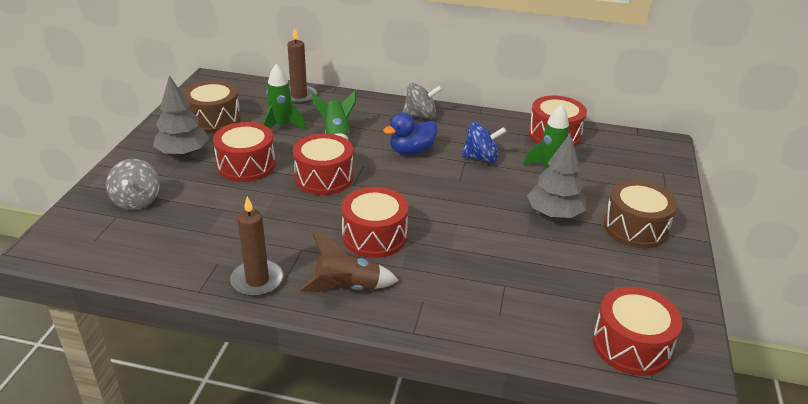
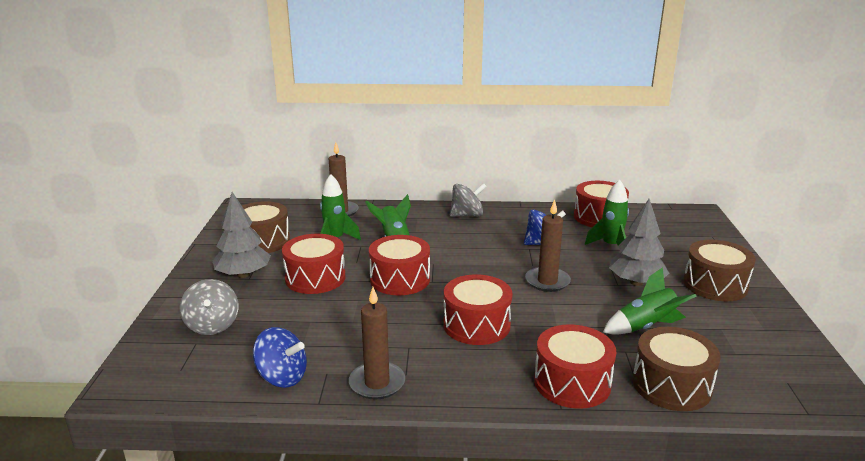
camera: 10 degrees left, 10 degrees down
(177, 261) = (282, 377): none -> blue spinning top
(347, 288) = (473, 376): brown rocket -> none
(411, 151) = (474, 246): blue duck -> none
(465, 200) = (547, 281): none -> brown candle
(531, 327) = (671, 385): none -> brown drum
(538, 263) = (646, 327): none -> green rocket
(631, 345) = (772, 387): red drum -> red drum (572, 382)

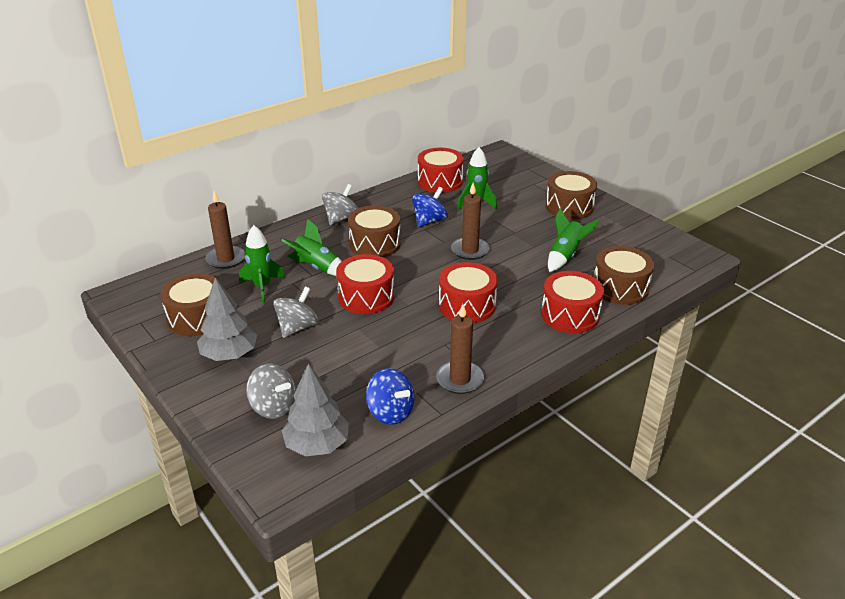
camera: 40 degrees left, 10 degrees up
(282, 377) = (390, 412): blue spinning top -> blue spinning top turned 60 degrees clockwise
(315, 278) = (297, 327): red drum -> grey spinning top
(467, 243) = (375, 244): none -> brown drum
(636, 282) = (524, 226): grey tree -> grey tree (317, 445)

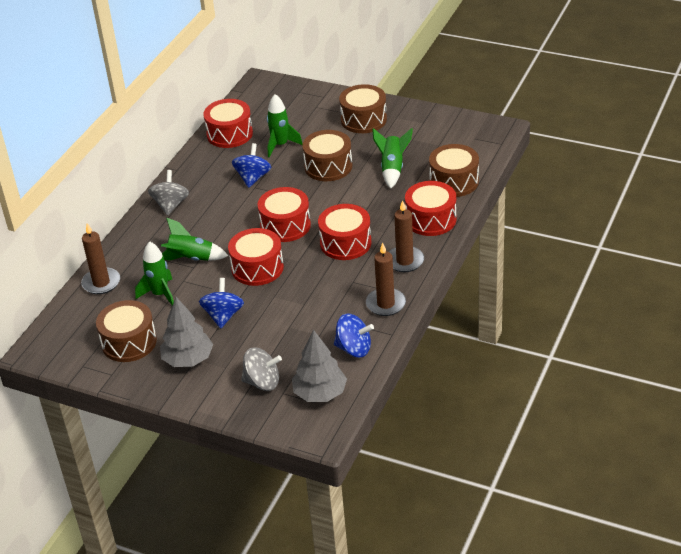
camera: 25 degrees left, 5 degrees up
(297, 327) = (223, 316): grey spinning top -> blue spinning top
(375, 244) = (223, 218): brown drum -> brown drum (328, 166)
(423, 269) = (285, 225): none -> red drum
(470, 250) = (310, 193): brown candle -> brown candle (405, 261)

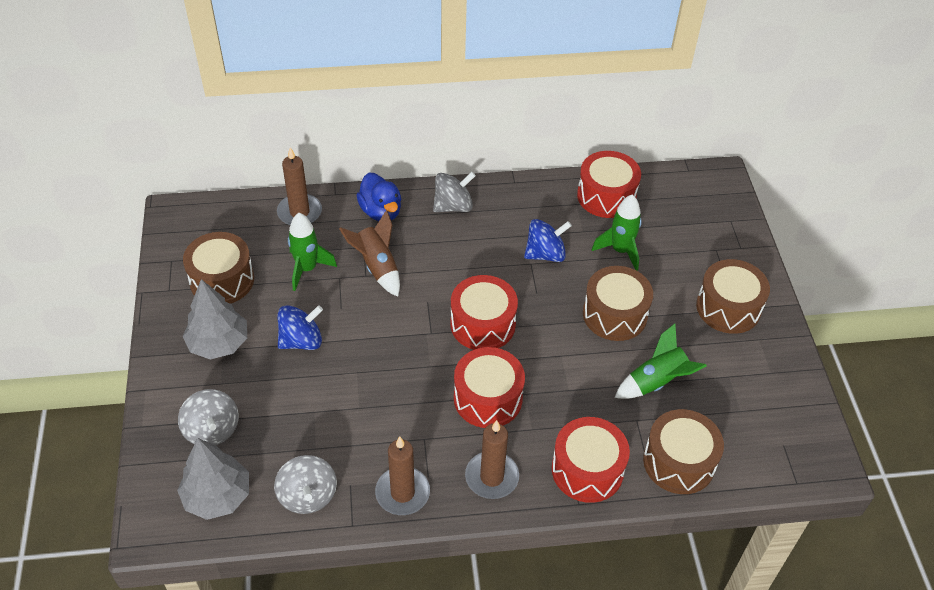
camera: 55 degrees right, 10 degrees up
(141, 241) = (381, 211): none -> blue duck
(191, 259) = (377, 267): green rocket -> brown rocket
(257, 268) = (395, 333): red drum -> none
(354, 349) = (307, 496): blue spinning top -> grey spinning top

